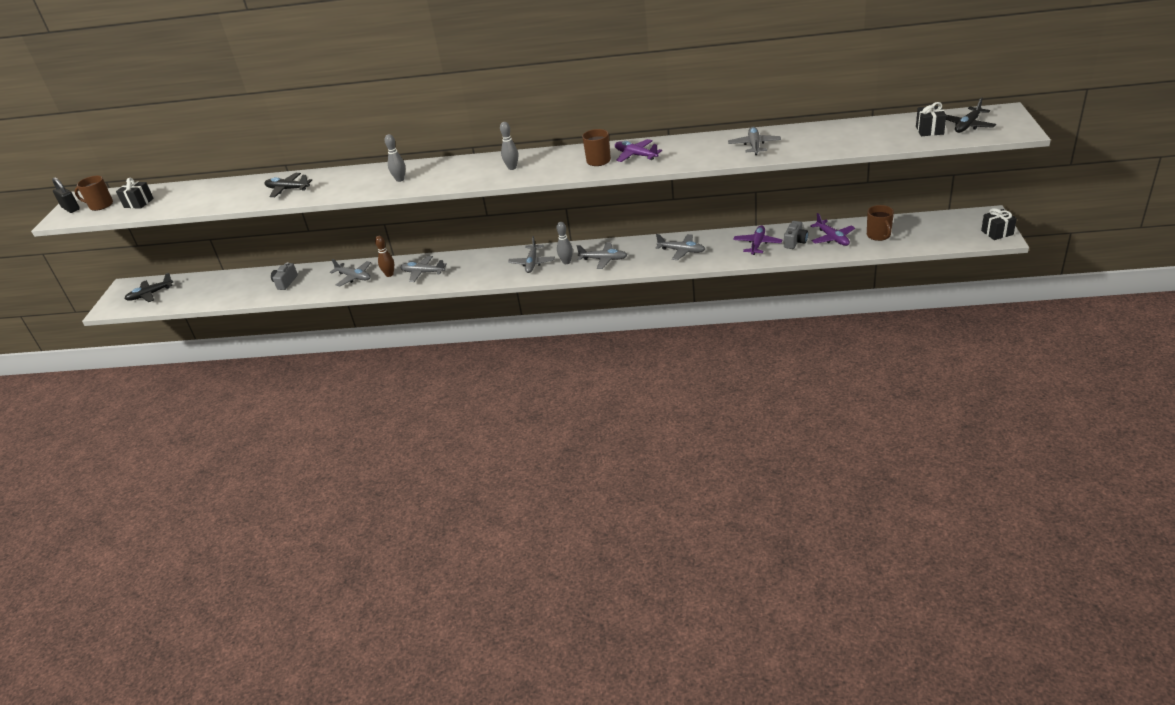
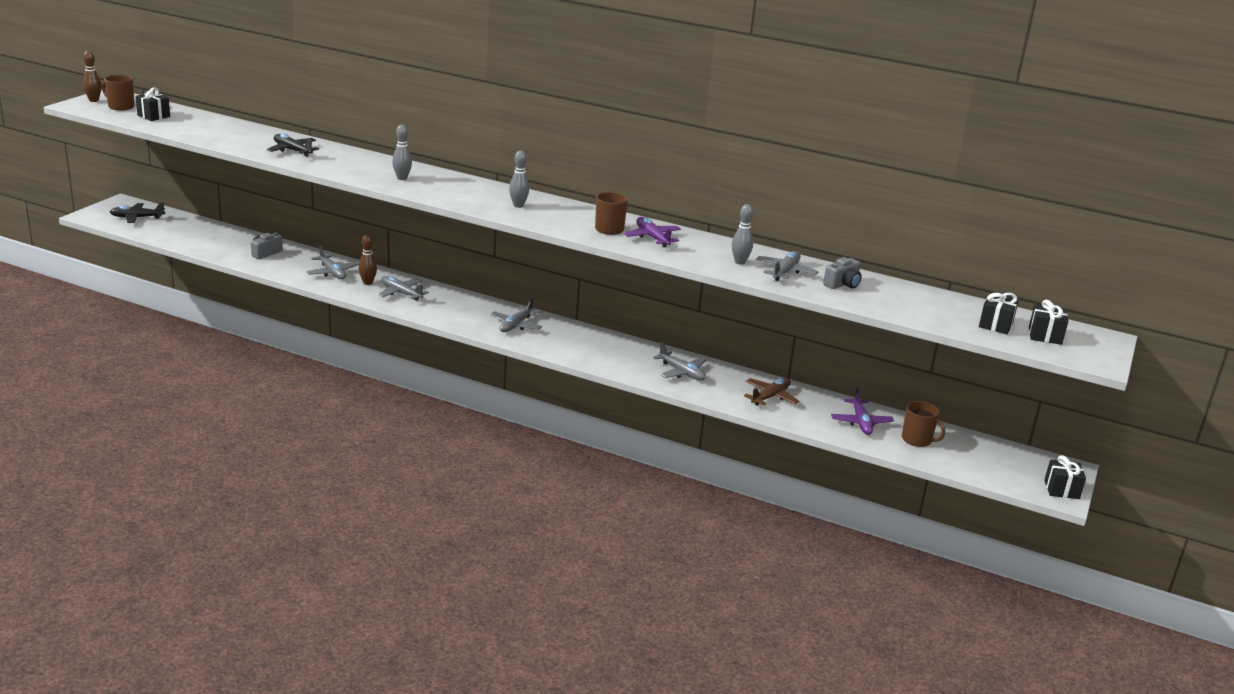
camera: 15 degrees right, 10 degrees down
(71, 208) = (94, 100): black padlock -> brown bowling pin
(566, 262) = (551, 337): grey bowling pin -> grey bowling pin (740, 262)
(603, 259) = (592, 349): grey plane -> none
(757, 244) = (770, 397): purple plane -> brown plane
(795, 242) = (815, 410): grey camera -> grey camera (842, 284)
(879, 235) = (917, 440): brown mug -> brown mug turned 60 degrees counterclockwise
(967, 125) = (1045, 336): black plane -> black gift

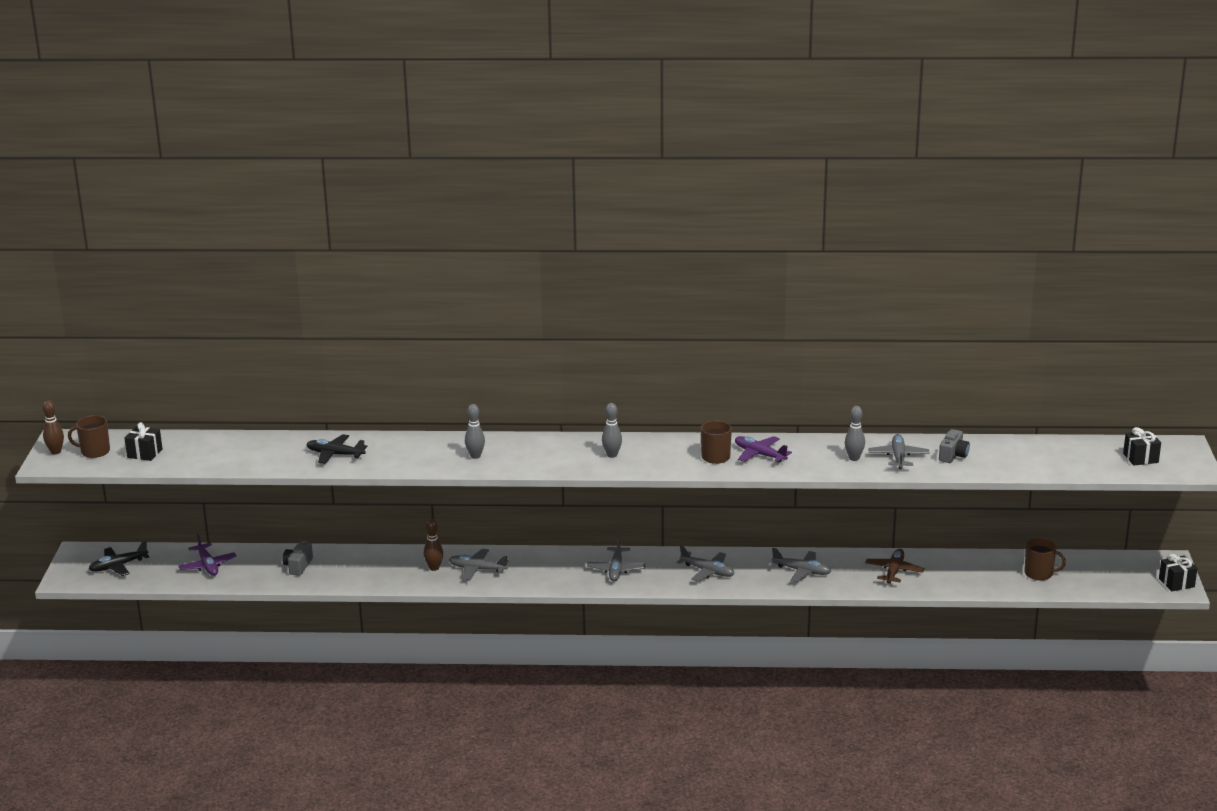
camera: 20 degrees left, 0 degrees up
(332, 272) = (388, 567): grey plane -> grey plane (707, 571)
(861, 422) = (984, 572): purple plane -> purple plane (208, 565)
(995, 325) = (1098, 459): black gift -> none

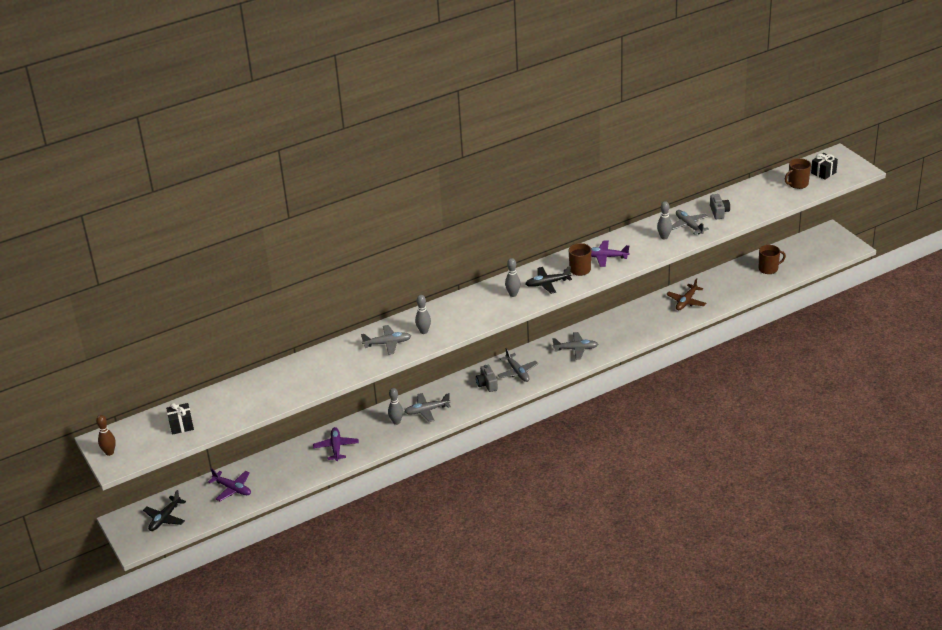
camera: 30 degrees left, 10 degrees up
(94, 451) = (140, 440): brown mug -> brown mug (797, 184)
(298, 566) = (299, 461): grey camera -> grey camera (487, 384)
(335, 454) = (324, 369): black plane -> black plane (547, 283)
(347, 568) = (336, 447): none -> purple plane
(434, 568) = (396, 422): brown bowling pin -> grey bowling pin
(802, 571) = (632, 324): grey plane -> grey plane (387, 343)
(894, 571) = (686, 302): brown plane -> brown plane turned 135 degrees counterclockwise
(1176, 583) = (847, 244): black gift -> none

